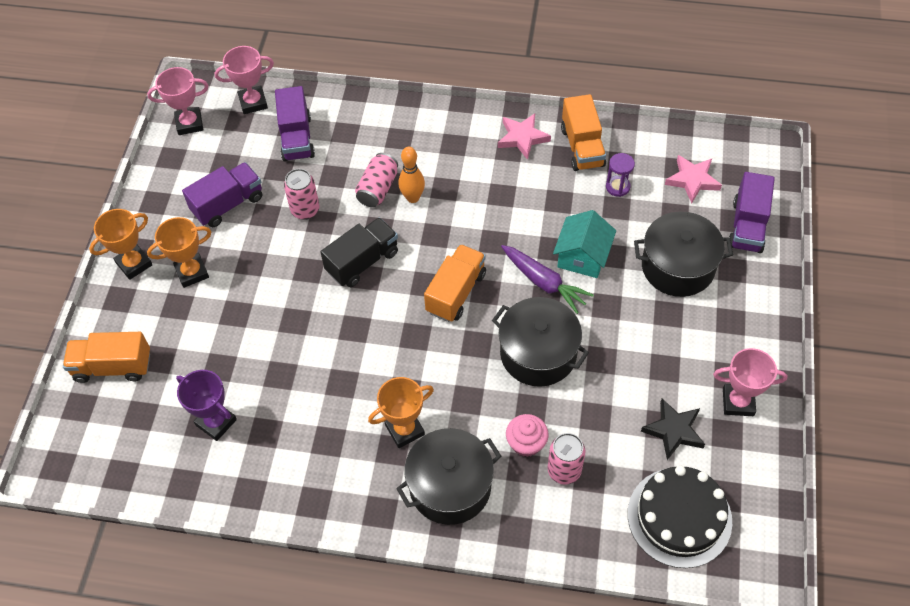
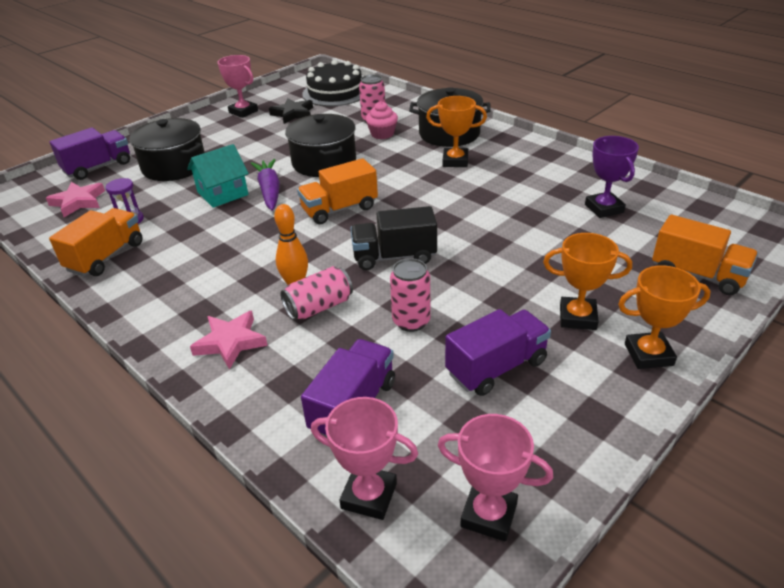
camera: 145 degrees left, 20 degrees down
(228, 204) = (496, 367): purple truck -> purple truck turned 150 degrees clockwise
(522, 138) = (137, 287): pink star -> pink star (230, 342)

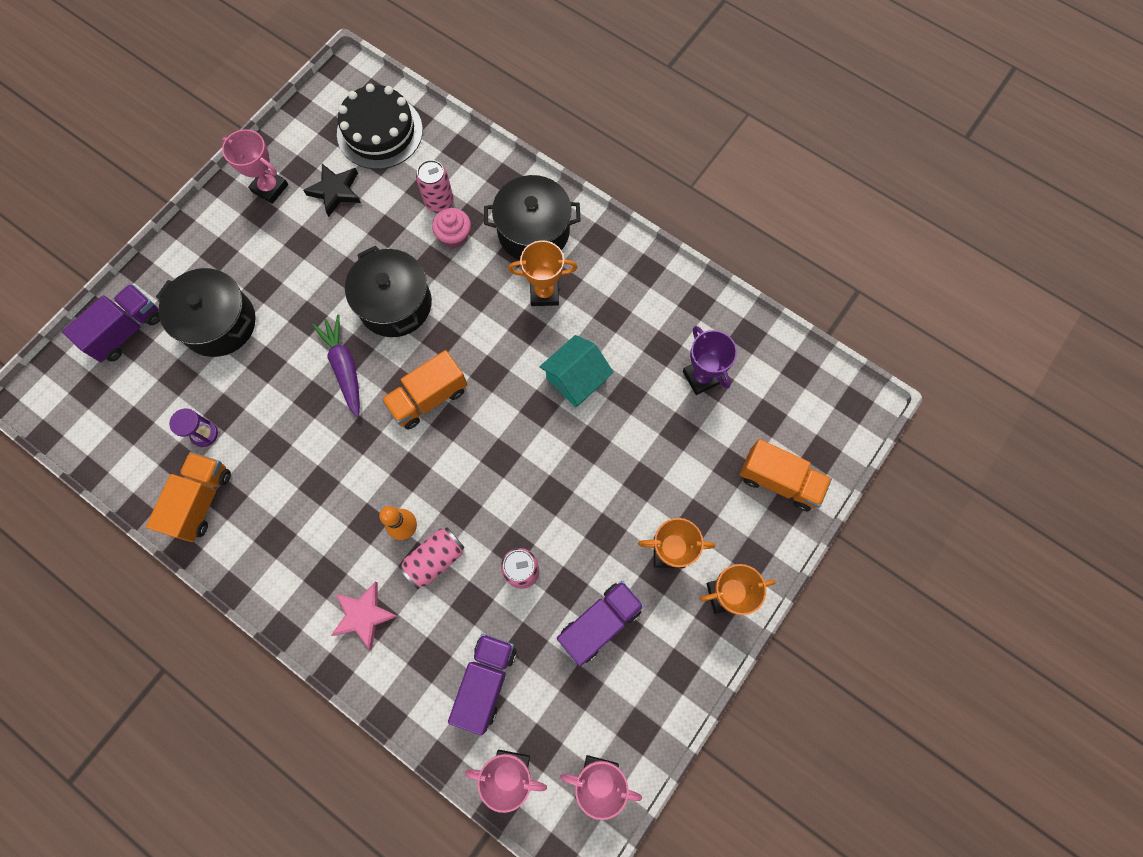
camera: 10 degrees left, 35 degrees up
(78, 202) = (131, 404): pink star -> none
(222, 193) = (292, 376): turquoise house -> turquoise house (576, 379)
(394, 257) = (496, 476): black truck -> none

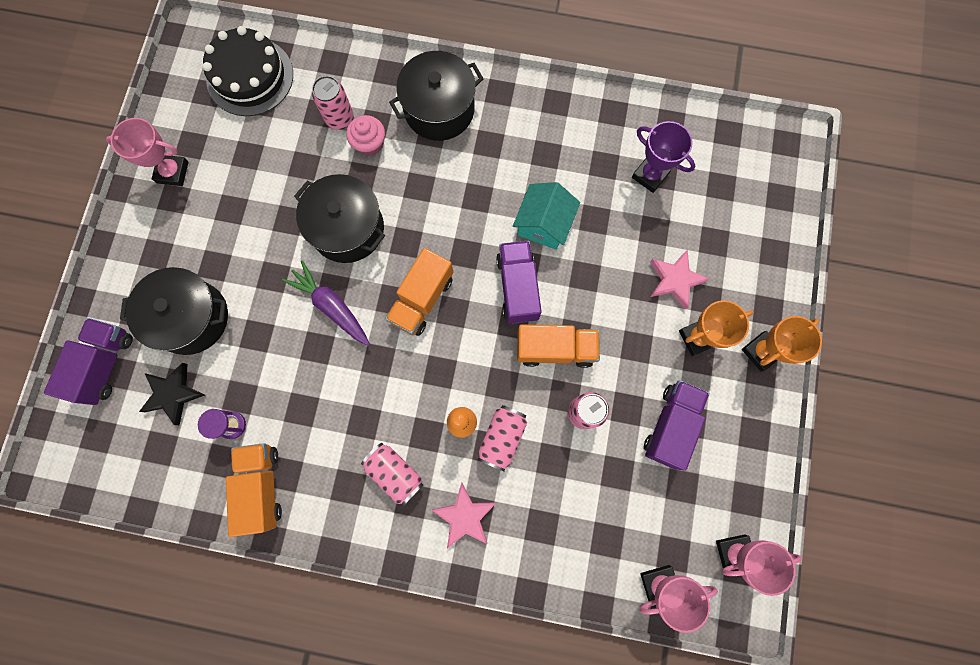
camera: 25 degrees left, 5 degrees up
(322, 545) = (395, 473): none -> pink can
(335, 191) = (237, 149): black star -> black star (173, 394)
(486, 681) = (600, 521): purple truck -> purple truck (518, 287)
(544, 293) = (477, 161): orange trophy -> none
(675, 487) = (675, 280): none -> pink star
(779, 481) = (757, 235): orange truck -> orange truck (555, 349)

